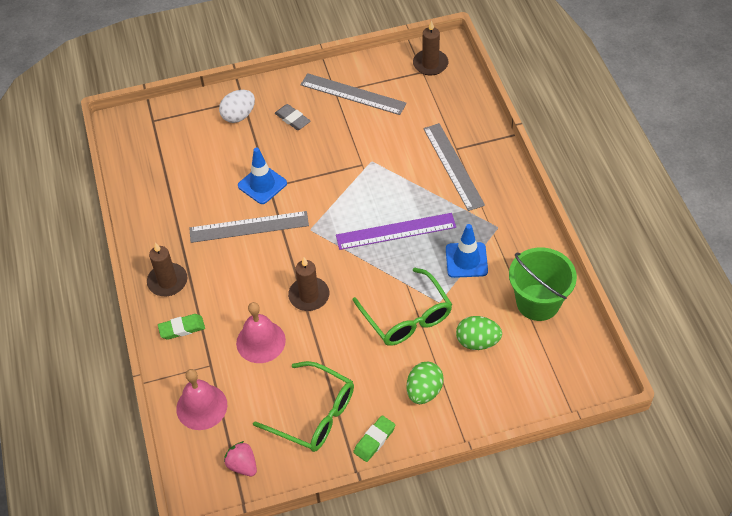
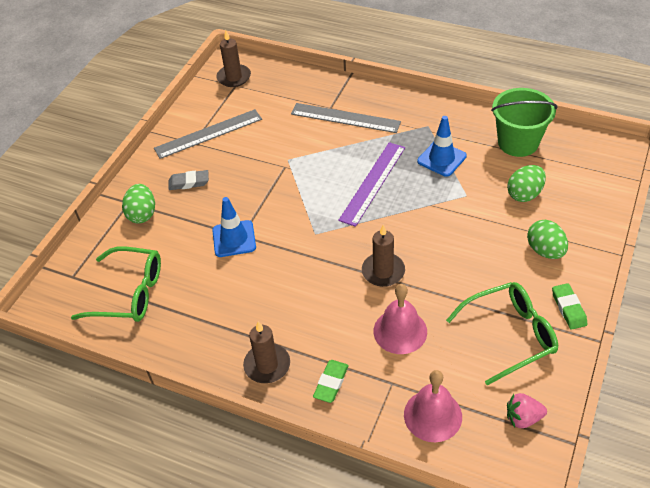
camera: 50 degrees left, 5 degrees down
(239, 116) = (142, 214): white egg -> green egg
(249, 227) = (269, 272): grey ruler -> none
(407, 317) = (463, 222): green glasses -> green glasses (129, 293)

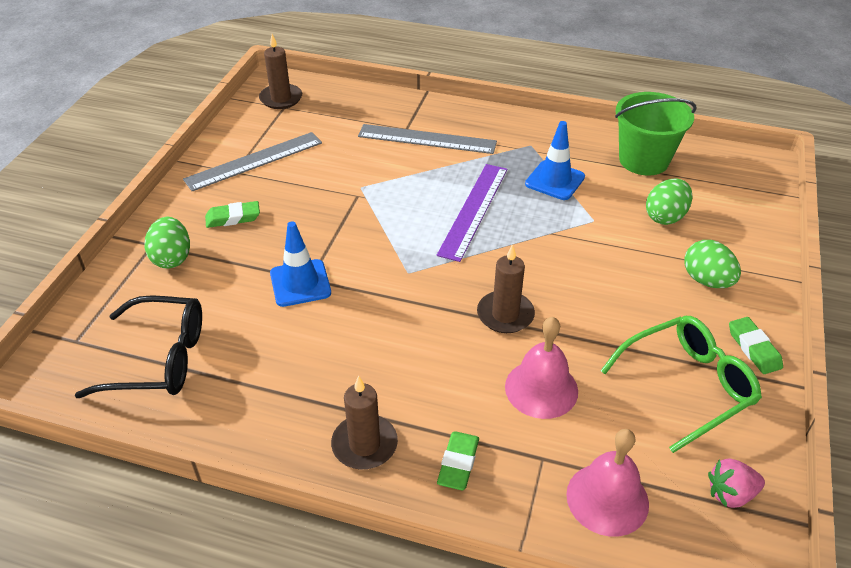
camera: 10 degrees left, 5 degrees down
(129, 293) = (159, 359): green glasses -> black glasses
(189, 182) = (233, 218): grey eraser -> green eraser

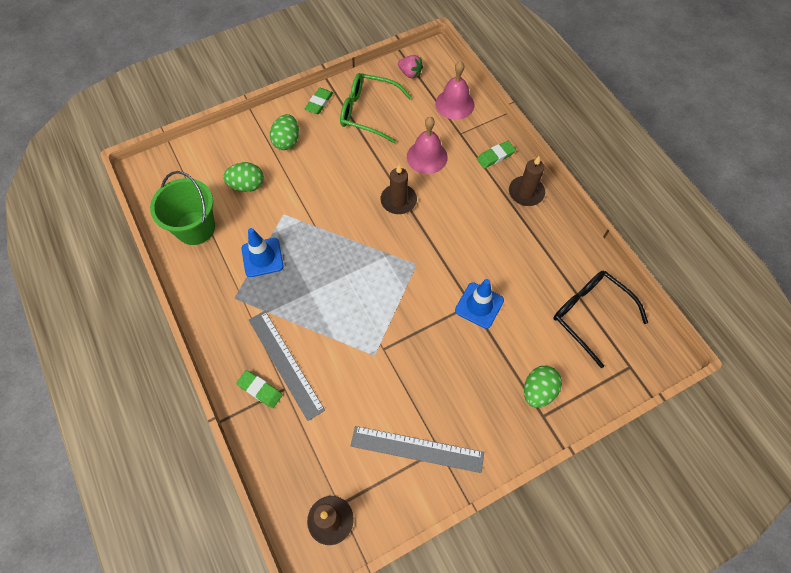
camera: 135 degrees left, 20 degrees up
(233, 218) = (476, 397): green eraser -> green eraser (260, 390)
(473, 210) = (333, 276): purple ruler -> none

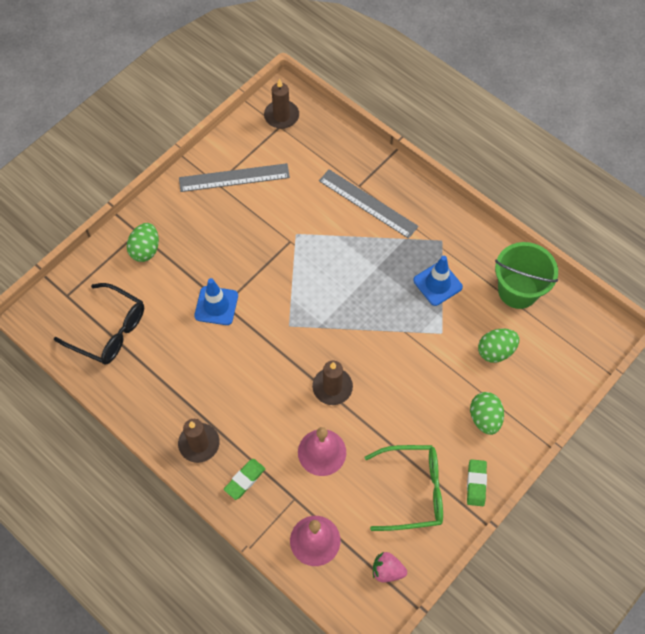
camera: 160 degrees right, 0 degrees up
(260, 390) = (378, 178): green eraser -> none

